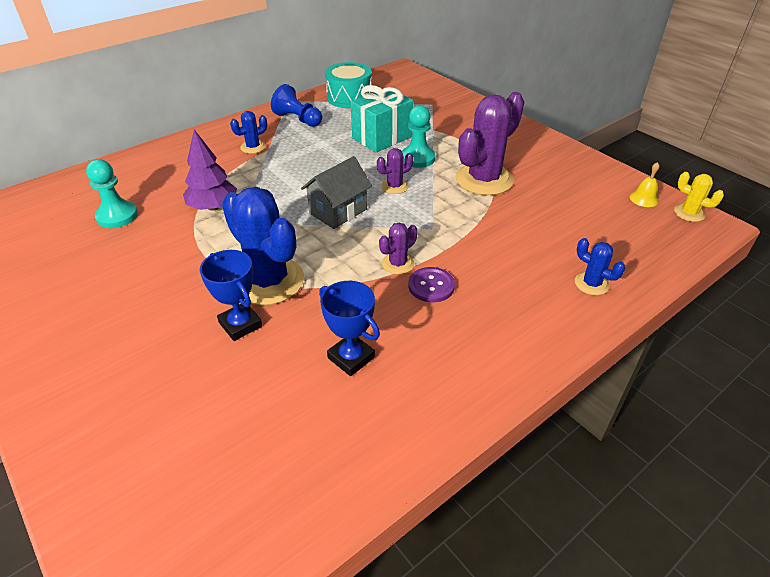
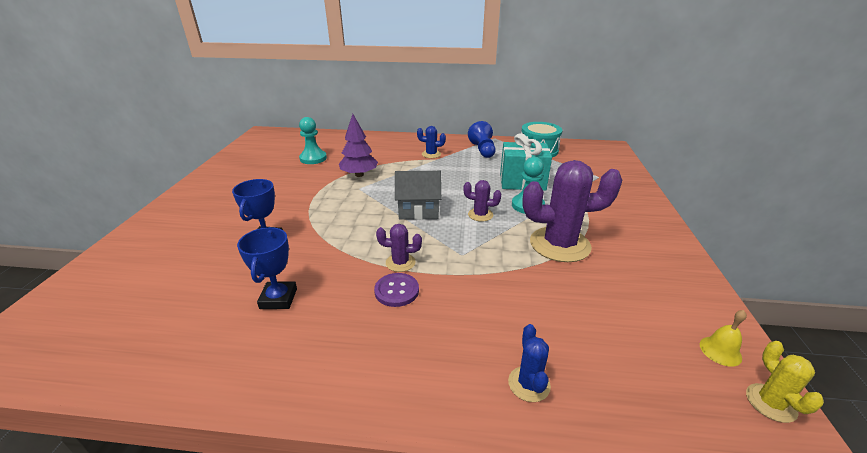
camera: 45 degrees right, 10 degrees down
(268, 281) = (317, 227): blue cactus -> none

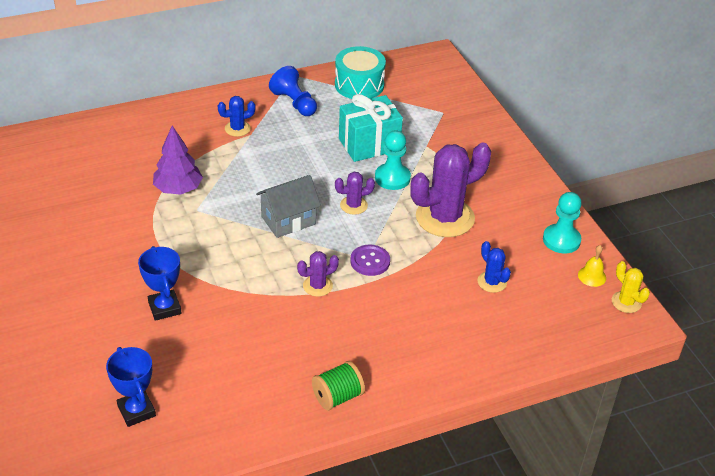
camera: 30 degrees left, 10 degrees up
(278, 298) = (241, 358): blue trophy -> blue trophy (136, 411)
(313, 158) = (93, 179): turquoise pawn -> turquoise pawn (561, 240)
(325, 375) = (337, 397): none -> green spool
(396, 291) = (336, 314): purple button -> purple button (370, 261)
(529, 384) = (479, 347): blue cactus -> blue cactus (492, 282)

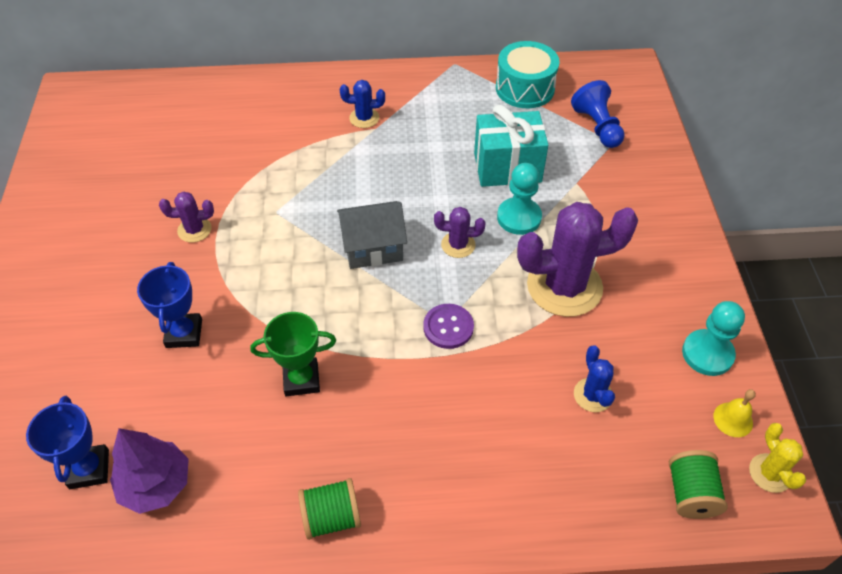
camera: 20 degrees right, 10 degrees up
(178, 189) = (267, 181): purple tree -> purple tree (156, 484)
(274, 318) = (301, 379): none -> green trophy
(294, 103) = (441, 98): blue pawn -> blue pawn (597, 127)
(317, 286) = (371, 347): purple cactus -> purple cactus (194, 230)
(579, 325) = (690, 493): none -> green spool

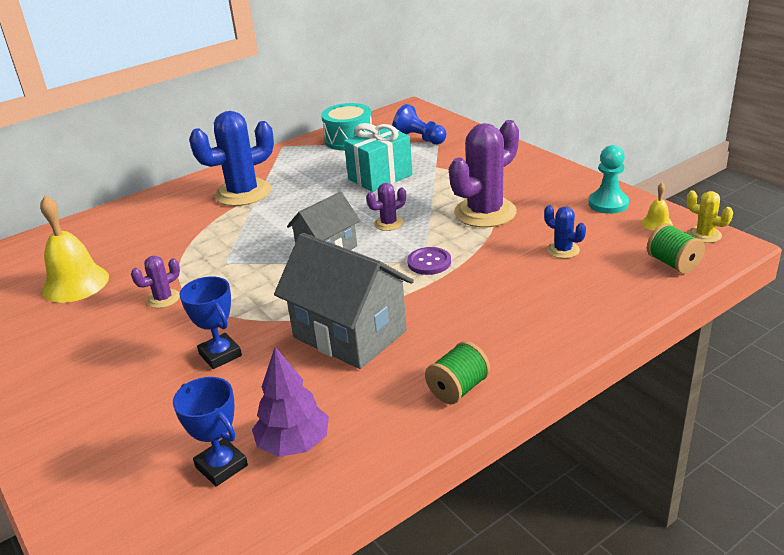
camera: 30 degrees left, 20 degrees down
(146, 165) = (75, 283): none -> yellow bell
(301, 379) = (350, 334): green trophy -> grey house
(364, 118) = (243, 193): blue cactus -> blue cactus, size x2.11
(519, 217) = (416, 195): turquoise pawn -> none

